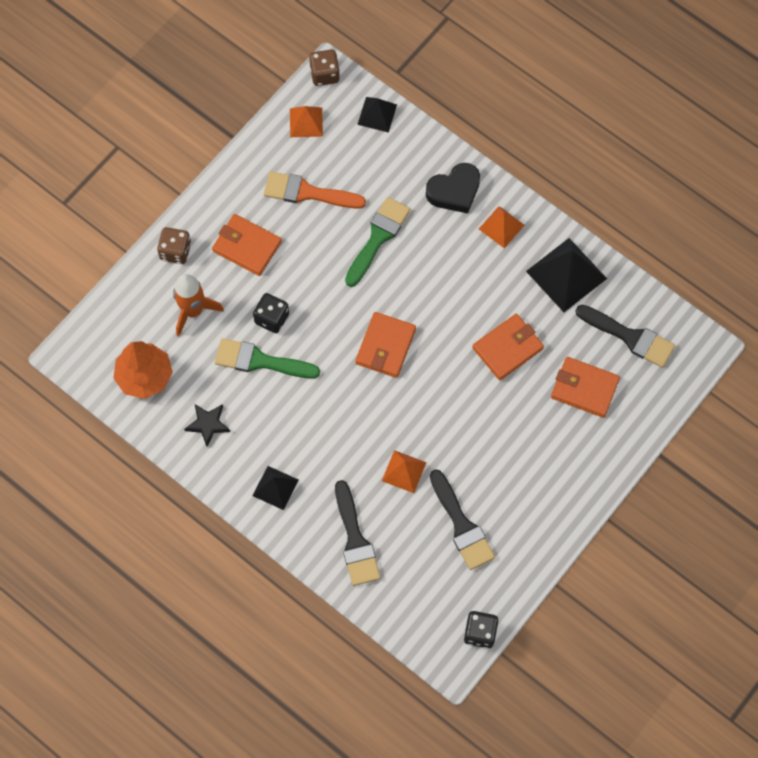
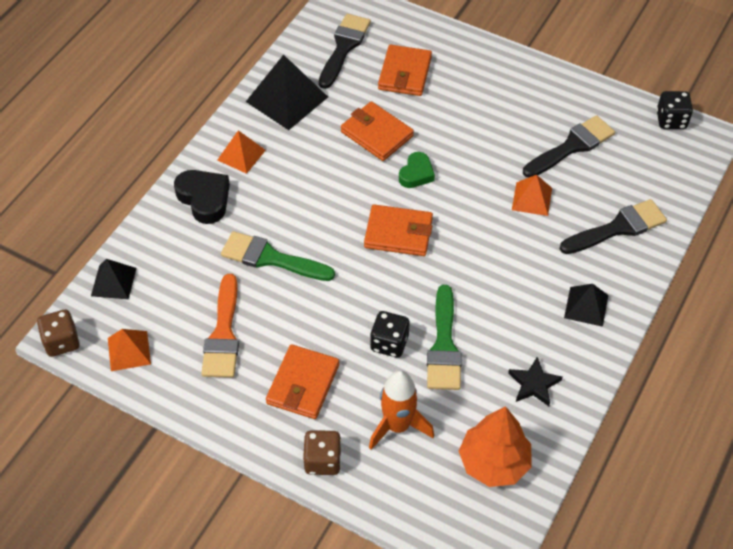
camera: 100 degrees left, 15 degrees down
(452, 375) = (416, 174): none -> green heart

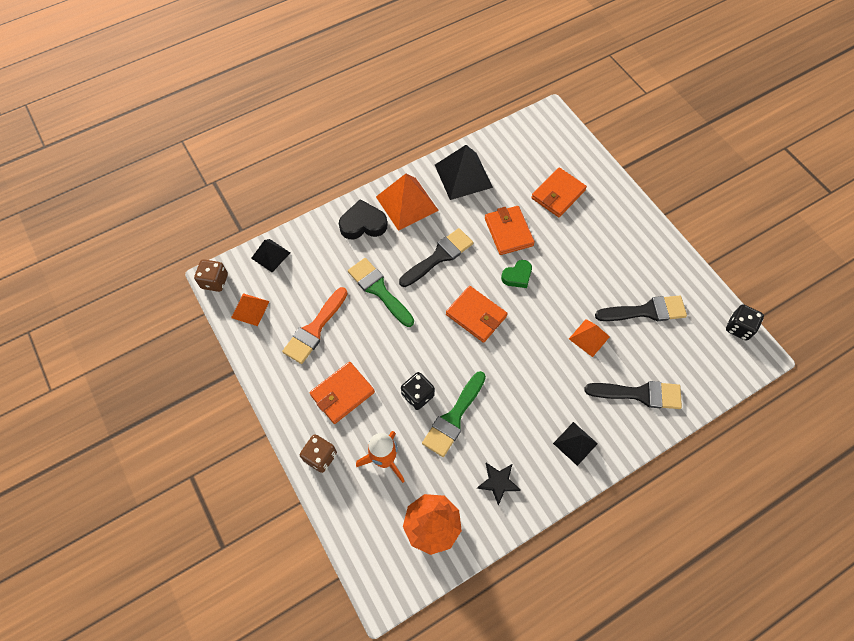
camera: 30 degrees right, 10 degrees up
(204, 199) = (363, 224): black heart -> black heart turned 90 degrees counterclockwise
(241, 155) = (407, 203): orange pyramid -> orange pyramid, size x1.72
(344, 47) = (527, 154): black brush -> black brush (439, 256)

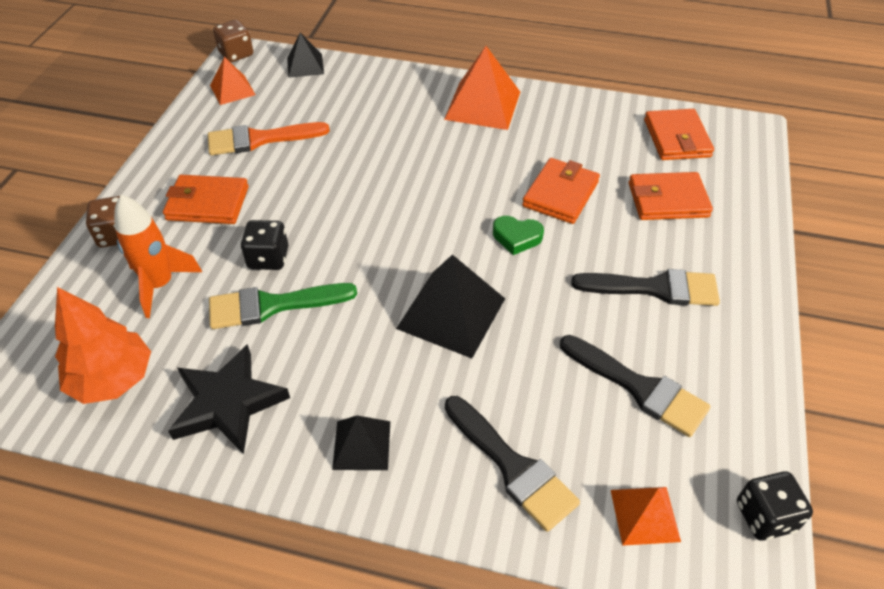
camera: 45 degrees right, 15 degrees down
(363, 224) = (417, 94): black heart -> none
(379, 290) = (358, 151): green brush -> none
(439, 256) = (455, 165): black brush -> black brush (655, 288)
(463, 176) = (573, 119): black pyramid -> black pyramid (451, 313)
(476, 315) = (423, 238): orange wallet -> orange wallet (676, 138)
(498, 482) = (228, 403): black star -> black star, size x1.69
(589, 337) = (524, 356): orange pyramid -> orange pyramid (644, 515)

